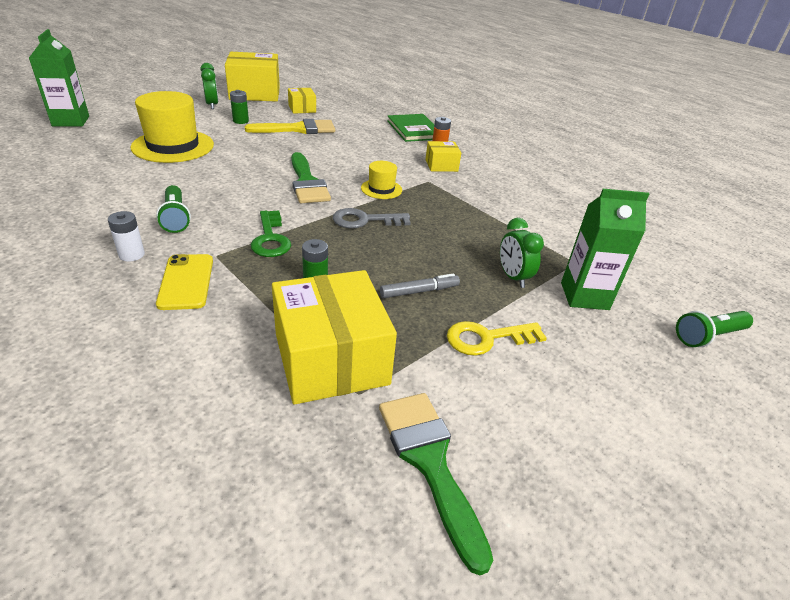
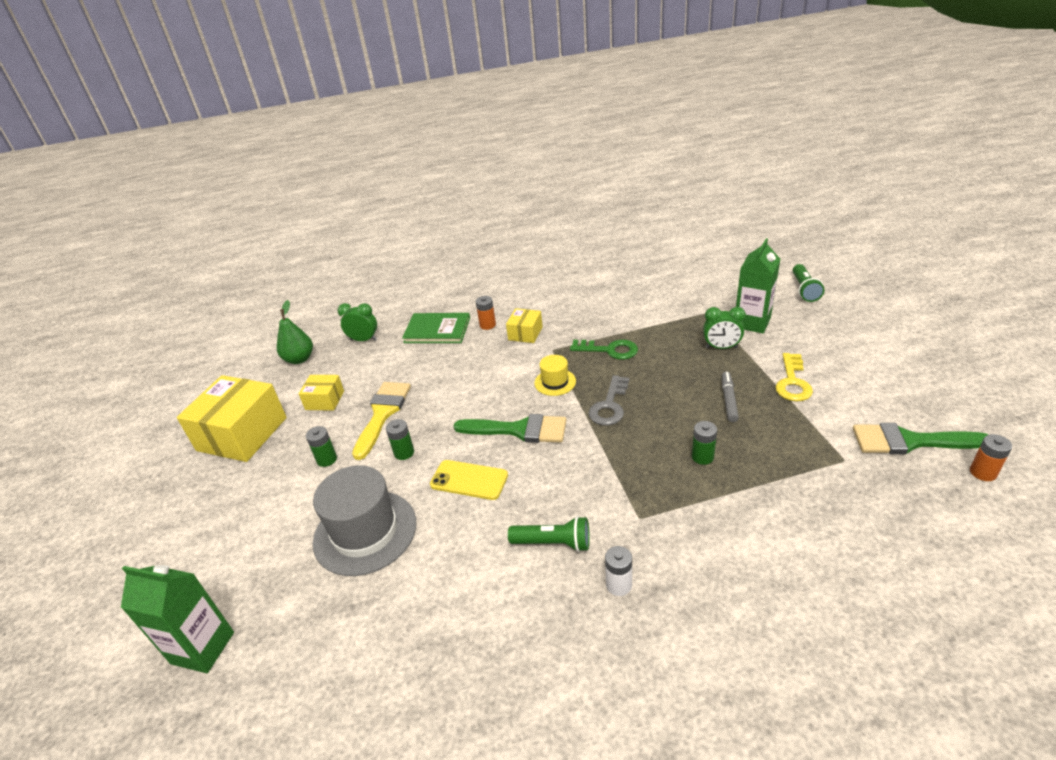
camera: 55 degrees left, 0 degrees up
(173, 146) = (365, 532): yellow hat -> grey hat
(186, 282) = (680, 544): yellow phone -> yellow phone (469, 480)
(212, 105) = (254, 481): green clock -> green clock (364, 340)
(258, 144) = (404, 453): none -> green battery
(270, 239) = (621, 474): green key -> green key (609, 350)
(331, 358) = (805, 466): yellow box -> none
(341, 93) = (299, 359): none -> green pear
(398, 558) = (983, 472): none -> orange battery

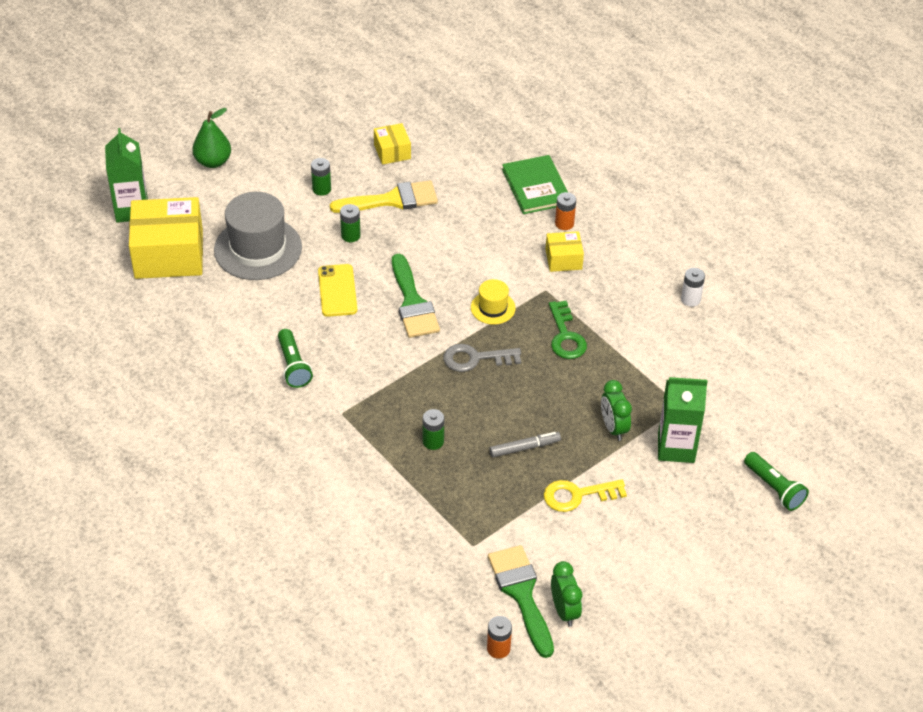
camera: 60 degrees right, 10 degrees up
(242, 434) = (327, 119): yellow box -> yellow box (169, 254)
(299, 359) = (441, 104): green pear -> green pear (213, 162)
(364, 340) = (493, 137): green clock -> green clock (564, 611)
(619, 585) = (269, 416): white battery -> white battery (690, 299)
(804, 290) = (774, 488): green flashlight -> green flashlight turned 105 degrees counterclockwise

